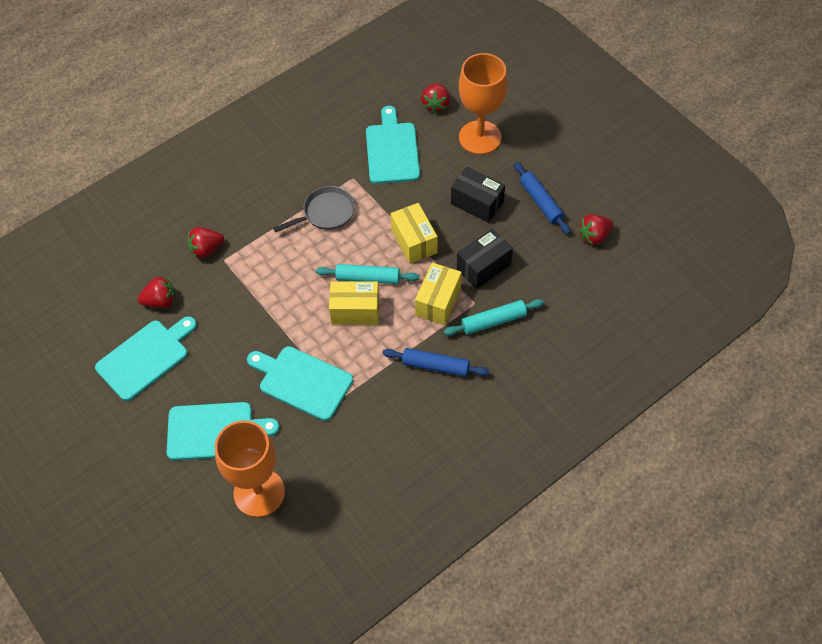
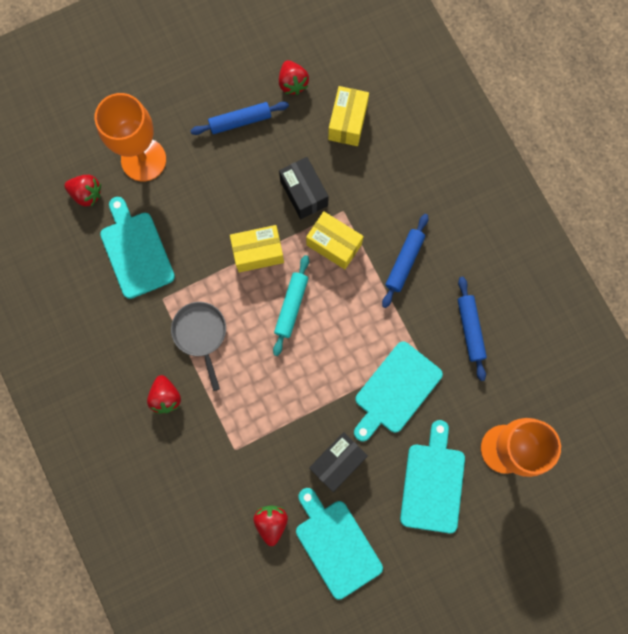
camera: 80 degrees left, 20 degrees up
(206, 249) = (217, 466): red strawberry -> red strawberry (166, 397)
(355, 311) = (327, 326): yellow box -> yellow box (347, 122)
(378, 439) = (470, 329): none -> blue rolling pin
(392, 150) = (136, 251): turquoise cutting board -> turquoise cutting board turned 60 degrees clockwise
(477, 203) = (226, 182): black box -> black box (337, 462)
(493, 321) = (367, 198): turquoise rolling pin -> none

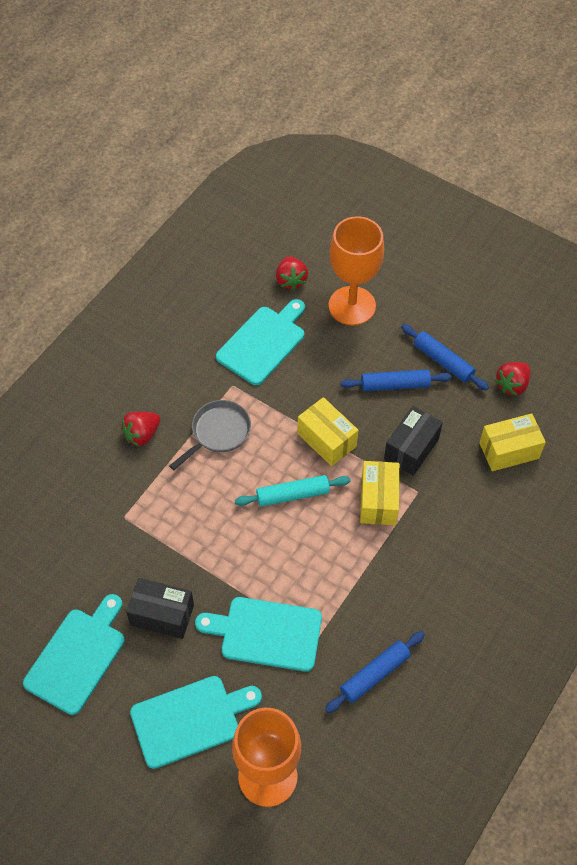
camera: 60 degrees right, 20 degrees down
(271, 522) = (70, 585): red strawberry -> none
(404, 262) = (403, 574): blue rolling pin -> blue rolling pin (395, 385)

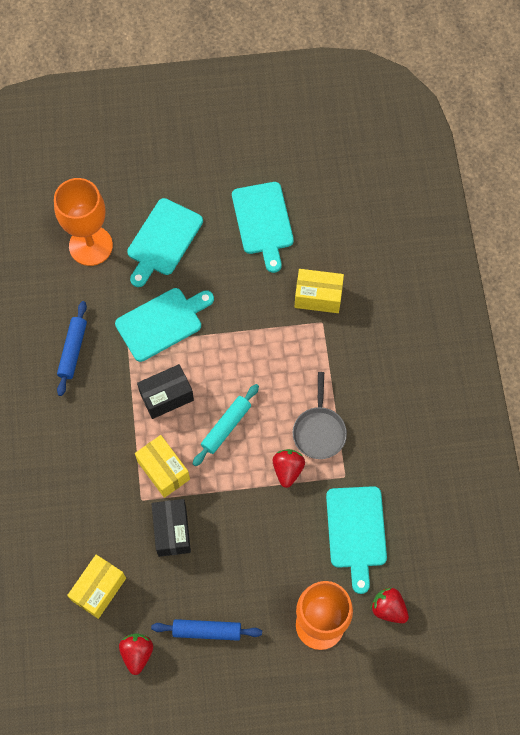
camera: 140 degrees right, 10 degrees up
(142, 434) = (369, 387): red strawberry -> red strawberry (287, 470)
(162, 615) = (237, 283): black box -> black box (166, 396)
(326, 440) = (238, 488): yellow box -> yellow box (318, 297)
(395, 385) = (226, 577): blue rolling pin -> none

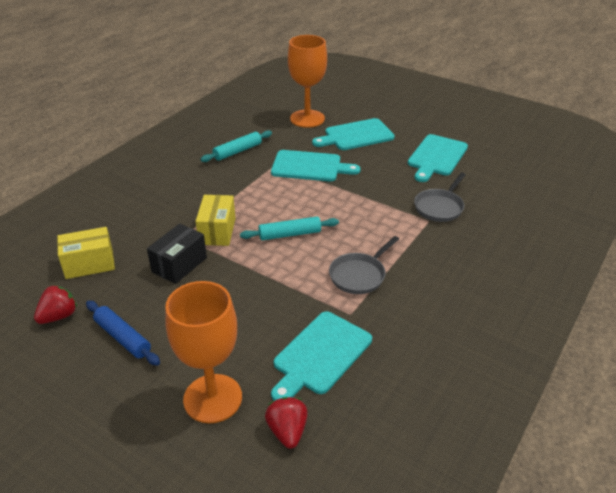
camera: 40 degrees right, 30 degrees down
(73, 350) = (237, 151): blue rolling pin -> turquoise rolling pin
(166, 396) = (268, 199): black box -> none
(287, 470) = (307, 282): red strawberry -> none
(318, 297) = (440, 207): yellow box -> grey pan

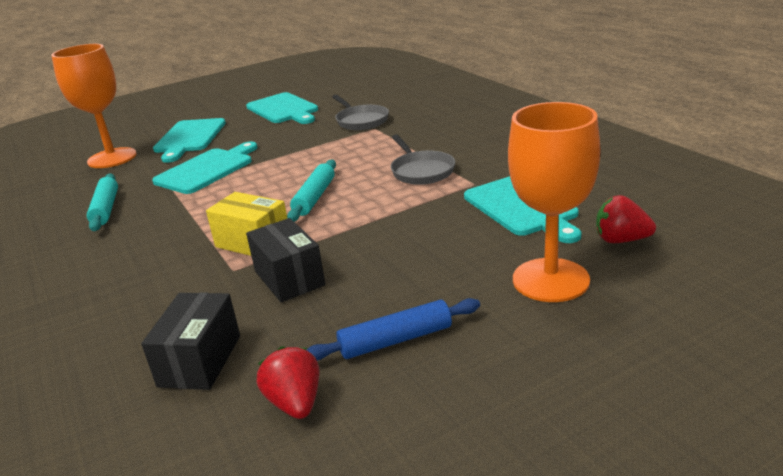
camera: 60 degrees left, 10 degrees down
(89, 264) = (200, 360): yellow box -> black box

